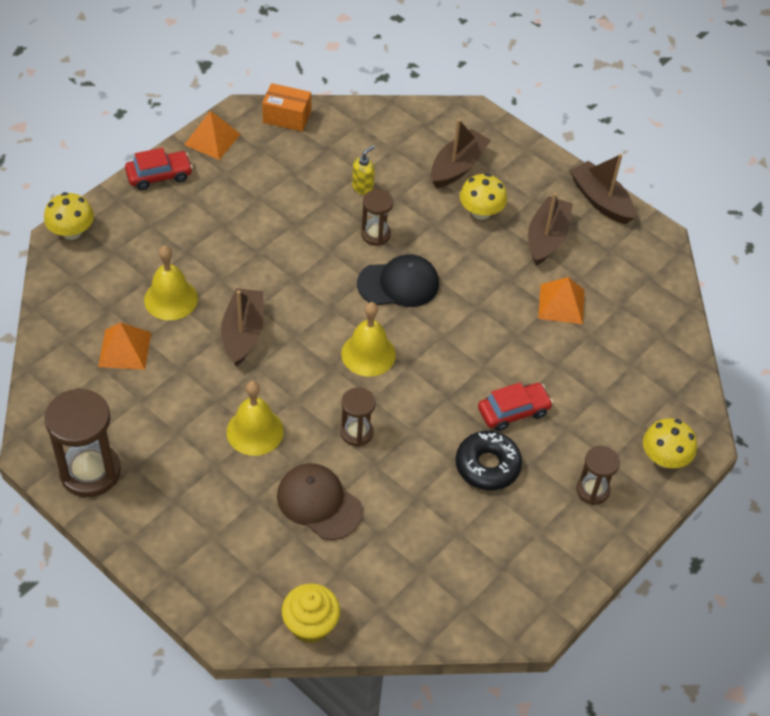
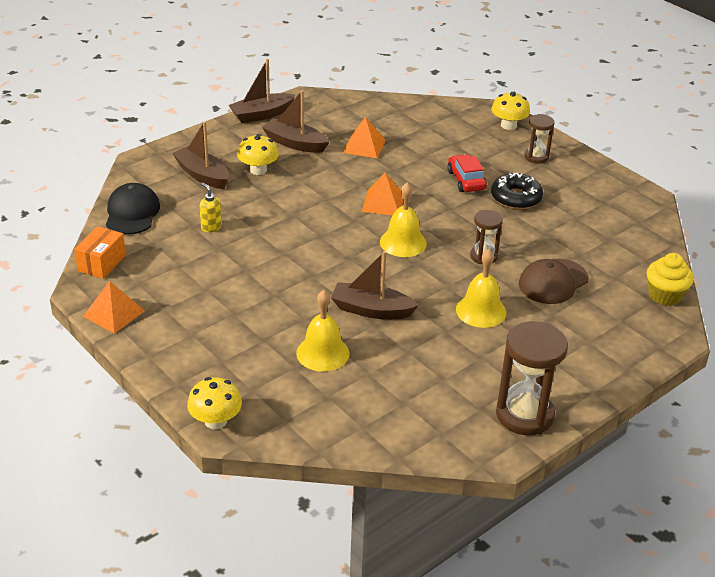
camera: 80 degrees left, 15 degrees down
(125, 349) = (381, 387): orange pyramid -> orange pyramid (383, 203)
(159, 175) = (153, 353): red car -> none
(376, 234) = (270, 225): brown hourglass -> none
(398, 284) = (329, 219): black cap -> black cap (132, 213)

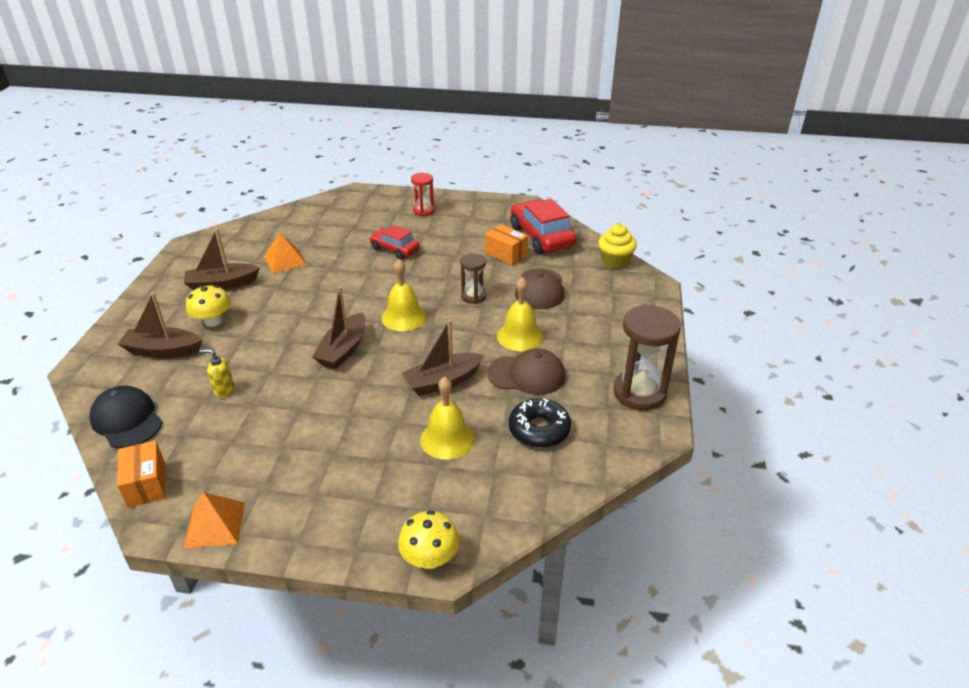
camera: 40 degrees left, 0 degrees up
(261, 115) = (163, 275): brown boat -> brown boat (343, 350)
(383, 203) = (352, 295): orange pyramid -> none
(445, 344) = (527, 375): none -> brown cap
(508, 125) = (378, 198): yellow mushroom -> none
(516, 198) = (444, 245): black donut -> black donut (539, 429)
(536, 157) = (423, 211): brown hourglass -> red hourglass
(563, 234) = (506, 254): none -> orange box
(620, 235) = (541, 237): none -> red car

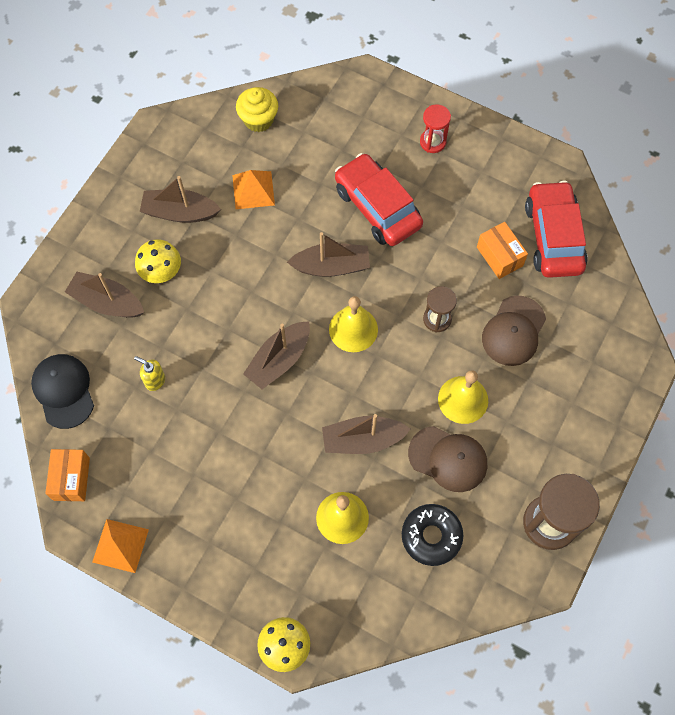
camera: 20 degrees right, 30 degrees up
(369, 287) = (331, 266): none -> brown boat
(394, 249) = (377, 207): red car -> red car, size x1.66
(615, 261) = (619, 310): yellow cupcake -> yellow cupcake (258, 120)

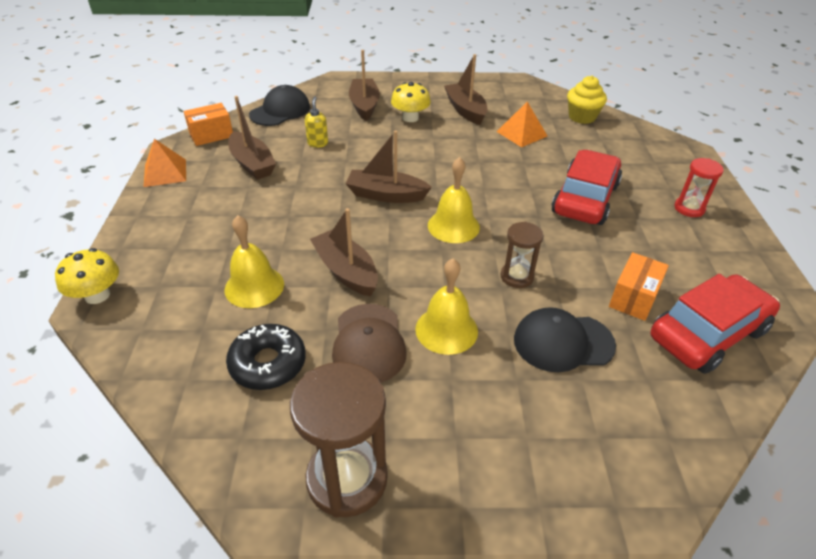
camera: 60 degrees right, 25 degrees down
(331, 266) = (500, 193): brown boat -> brown boat (252, 164)
(513, 331) = (563, 342): brown cap -> black cap

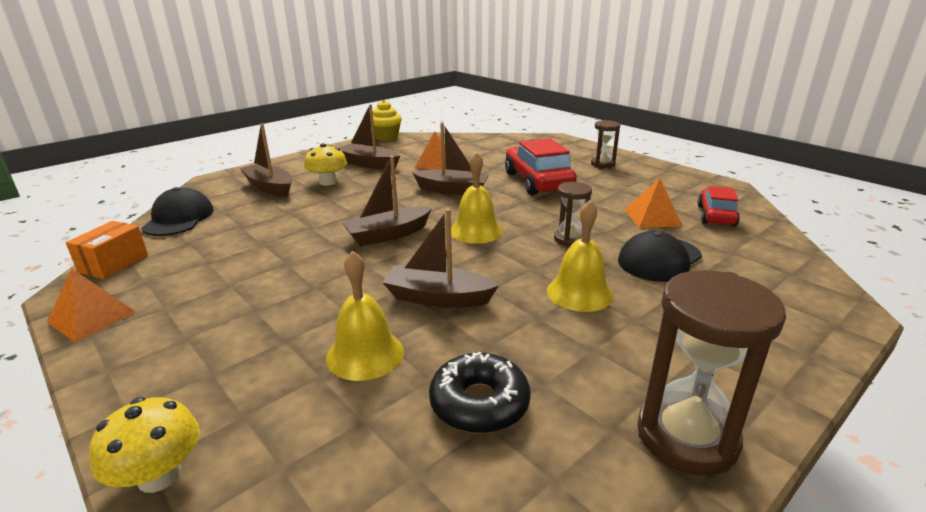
camera: 40 degrees left, 15 degrees down
(252, 164) = (207, 266): brown boat -> brown boat (452, 190)
(318, 143) = (261, 226): yellow soap dispenser -> none
(368, 343) = (540, 334): brown cap -> none
(582, 117) = (462, 142): yellow cupcake -> yellow cupcake (386, 137)
(633, 298) = (652, 217): orange box -> orange pyramid
(689, 208) = (602, 164): red hourglass -> brown hourglass
(707, 333) = (715, 215): red car -> red car, size x0.60

